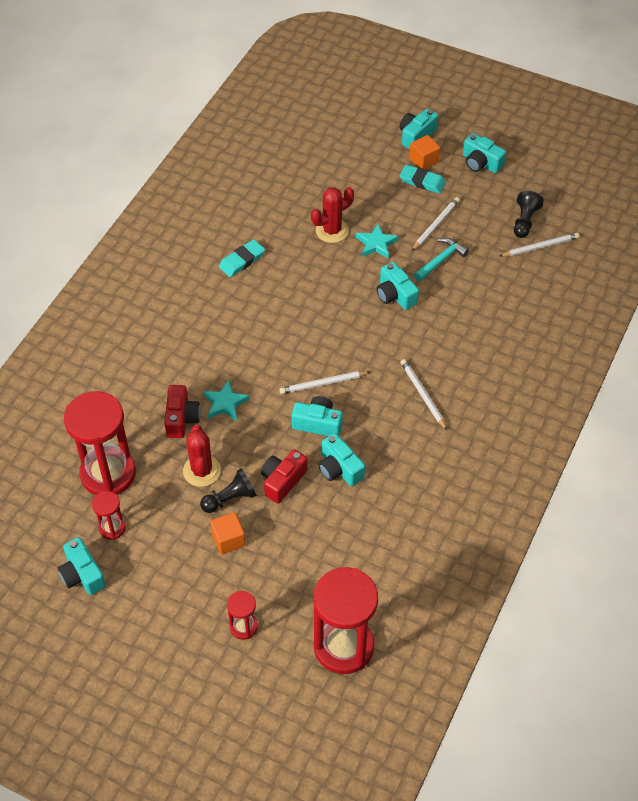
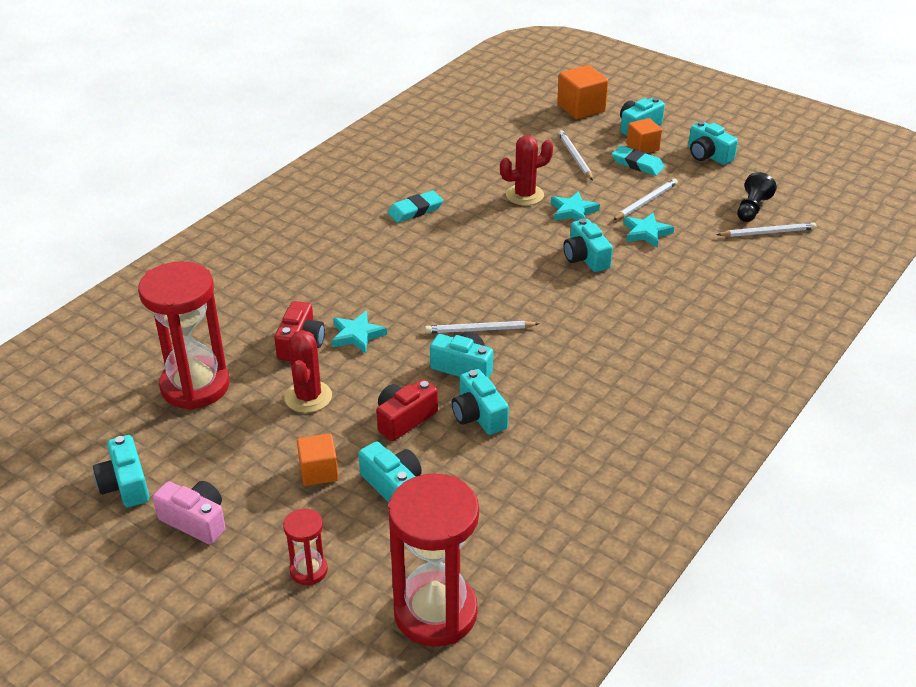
camera: 10 degrees right, 15 degrees down
(112, 528) = (180, 441): red hourglass -> none
(147, 598) = (195, 521): none -> pink camera
(230, 499) = (334, 429): black pawn -> none
(288, 543) = (393, 485): none -> turquoise camera
(362, 118) = (581, 108): none -> orange cube
(422, 395) = (599, 354): white pencil -> white pencil (575, 157)
(441, 260) = (646, 233): turquoise hammer -> turquoise star

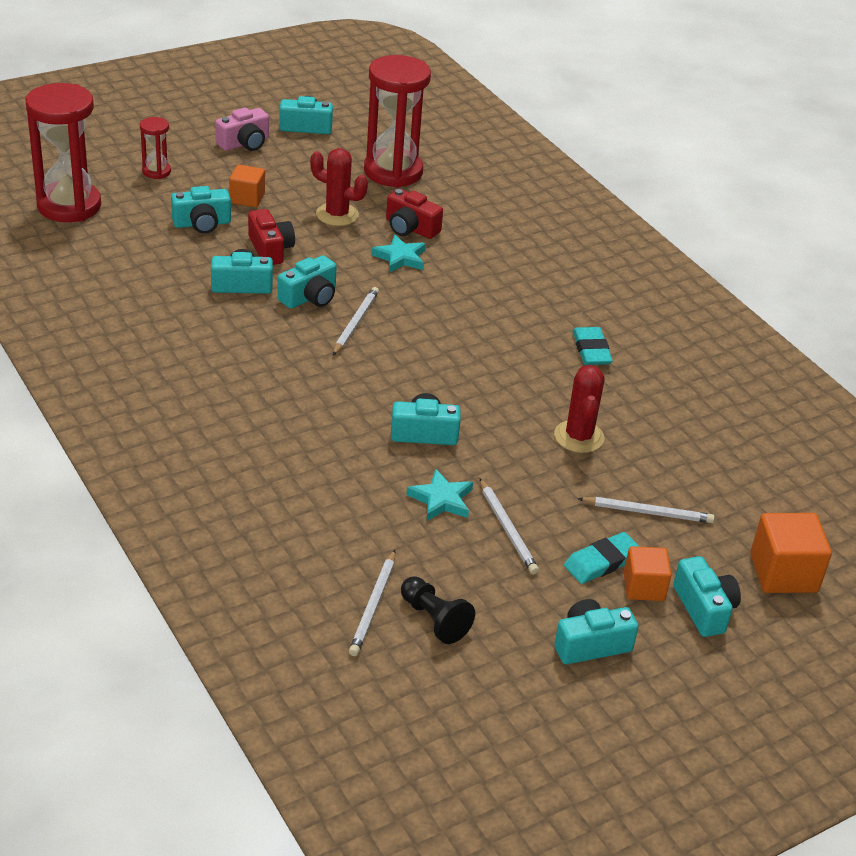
camera: 110 degrees right, 0 degrees up
(573, 211) = (522, 461): turquoise star -> none

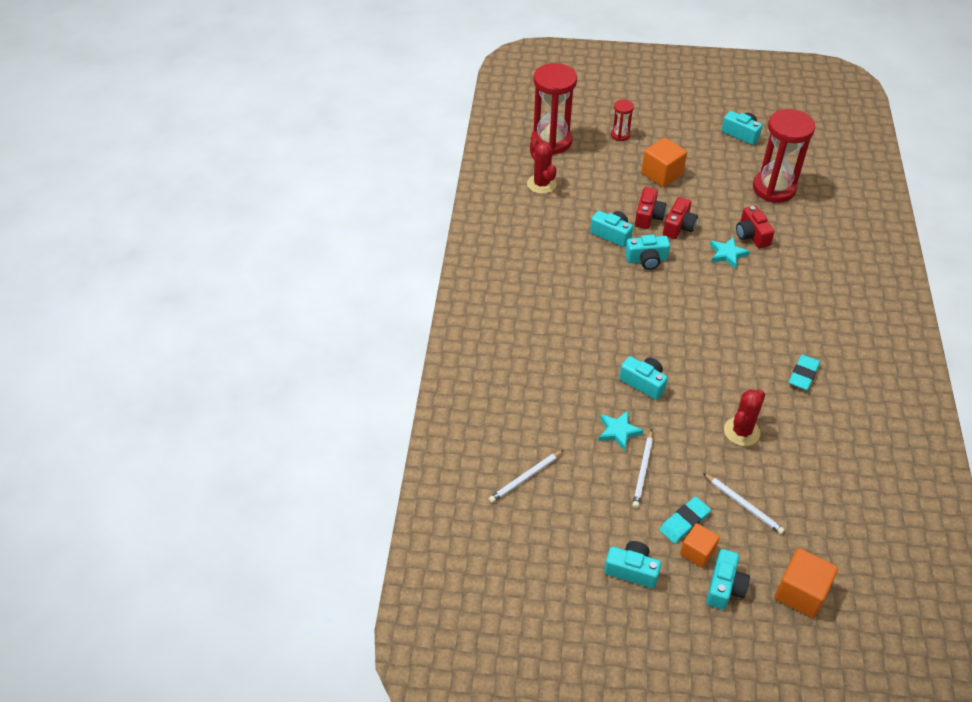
camera: 40 degrees right, 10 degrees up
(202, 223) = (620, 182): turquoise camera -> none
(244, 143) = (691, 133): pink camera -> none
(247, 198) = (662, 174): orange cube -> orange cube, size x1.53
(317, 248) = (678, 226): none -> red camera
(337, 215) = (710, 207): red cactus -> red cactus (541, 184)
(355, 323) = (661, 289): white pencil -> none
(434, 619) = (552, 504): black pawn -> none
(602, 562) = (684, 522): turquoise eraser -> turquoise eraser turned 45 degrees counterclockwise

